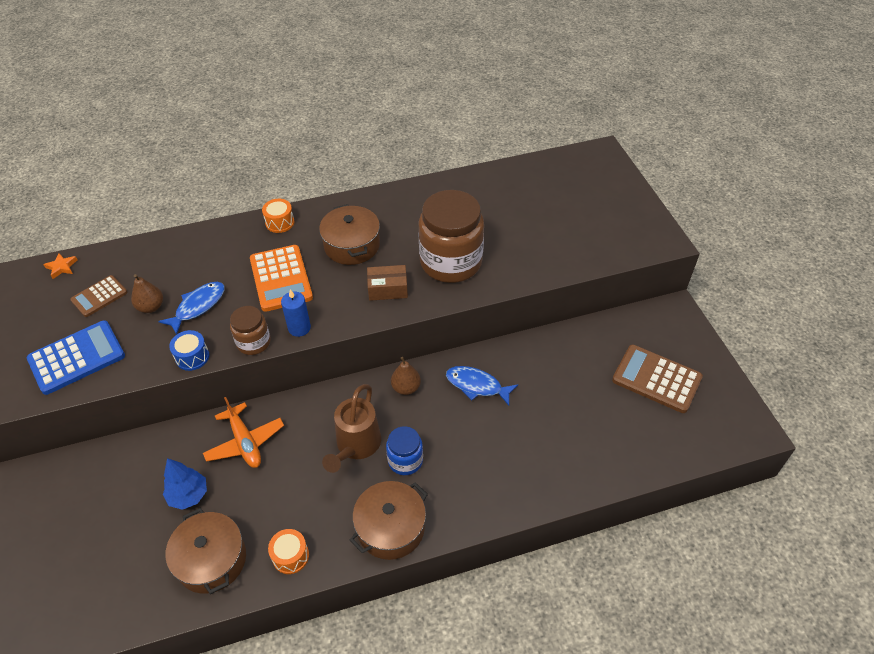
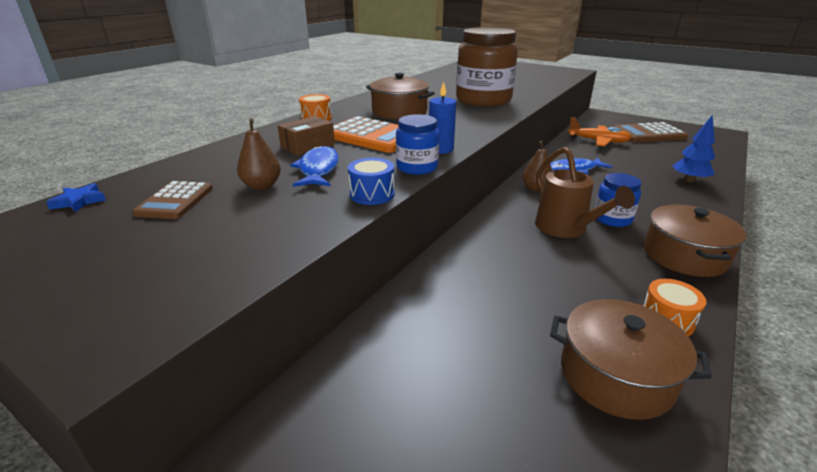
camera: 40 degrees left, 20 degrees down
(62, 267) = (79, 201): orange star -> blue star
(77, 357) = (215, 248): blue calculator -> none
(188, 495) = (494, 341): blue tree -> blue tree (689, 180)
(245, 442) = (475, 273): orange plane -> orange plane (598, 141)
(253, 342) = (417, 167): brown jar -> blue jar
(388, 289) = (467, 118): brown box -> brown box (308, 146)

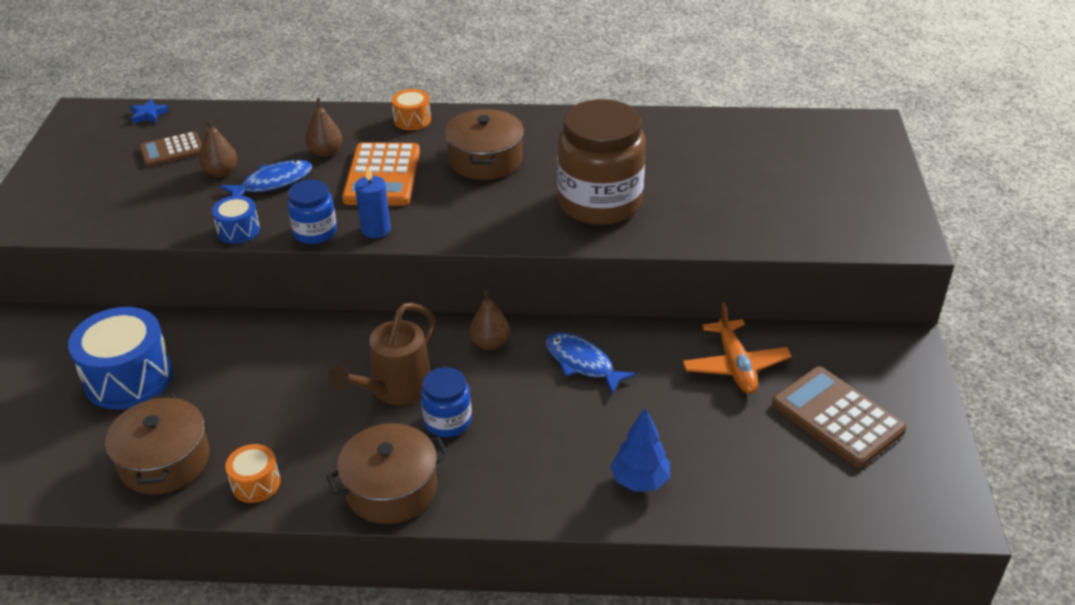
camera: 60 degrees right, 10 degrees up
(308, 146) = (326, 152): brown box -> brown pear
(452, 374) = (129, 378): none -> blue drum

